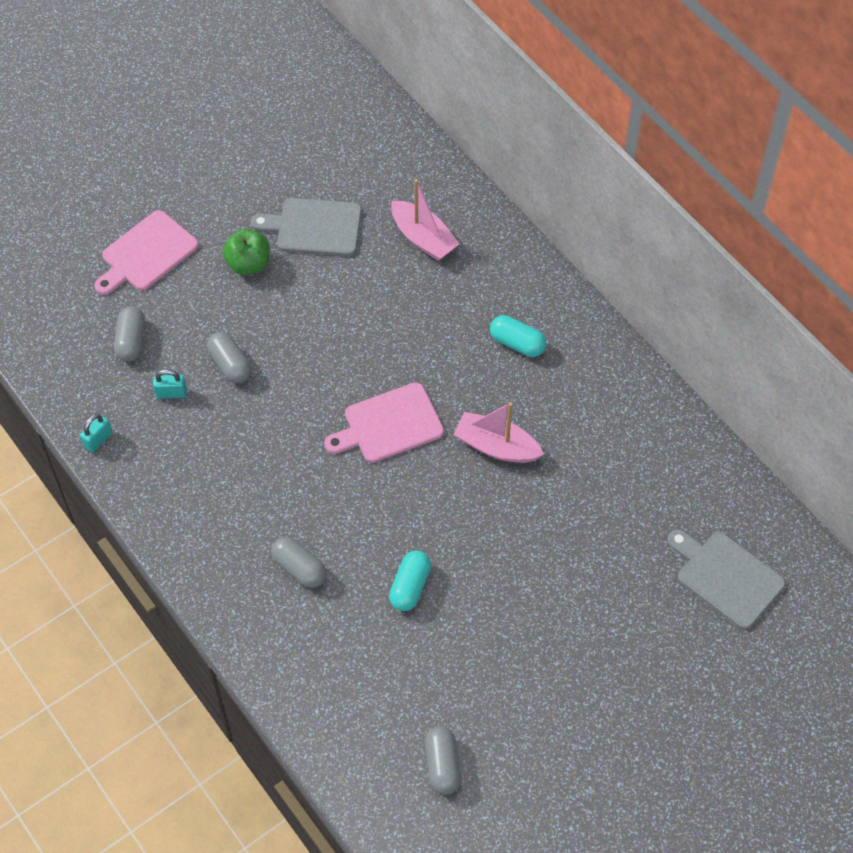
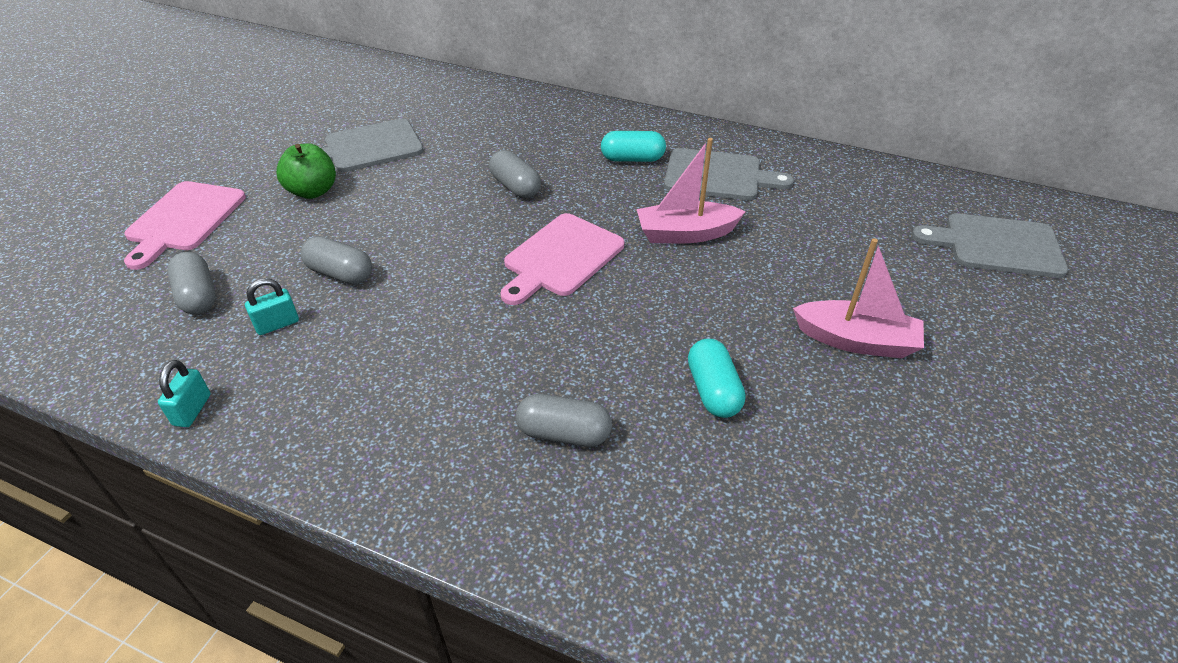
camera: 30 degrees left, 15 degrees down
(423, 238) = (483, 124): pink boat -> pink boat (856, 341)
(442, 765) = (949, 580): grey capsule -> grey capsule (515, 187)
(572, 397) = (718, 176): none -> grey cutting board

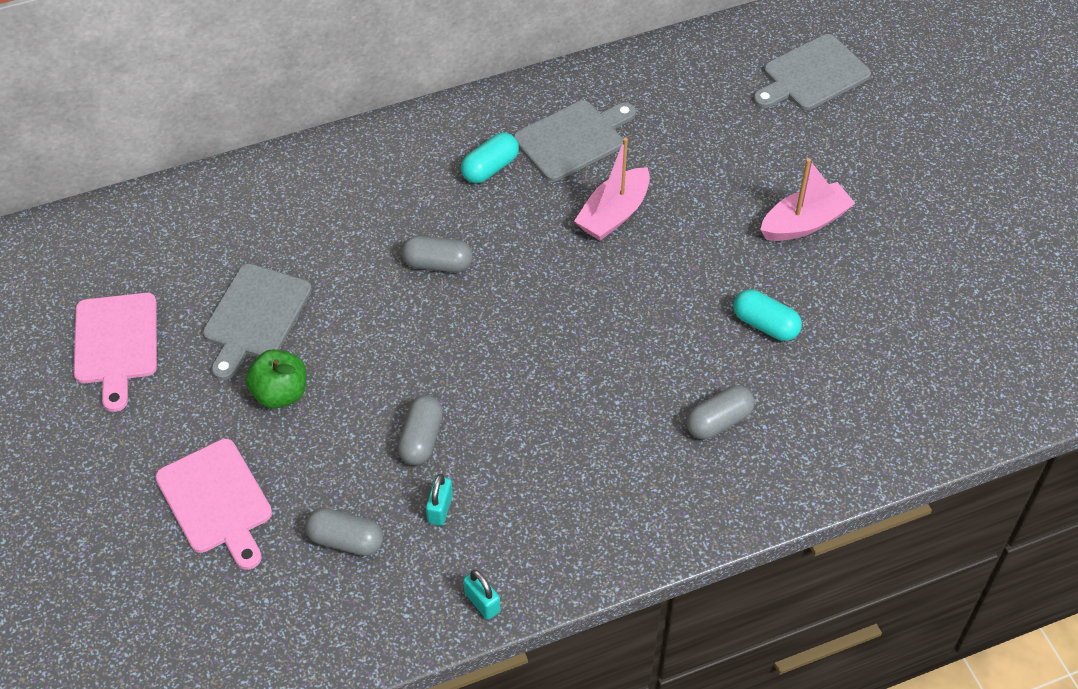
camera: 45 degrees left, 10 degrees up
(340, 273) = (421, 439): grey capsule -> grey capsule turned 60 degrees counterclockwise
(560, 258) = (556, 301): pink cutting board -> pink cutting board (116, 344)

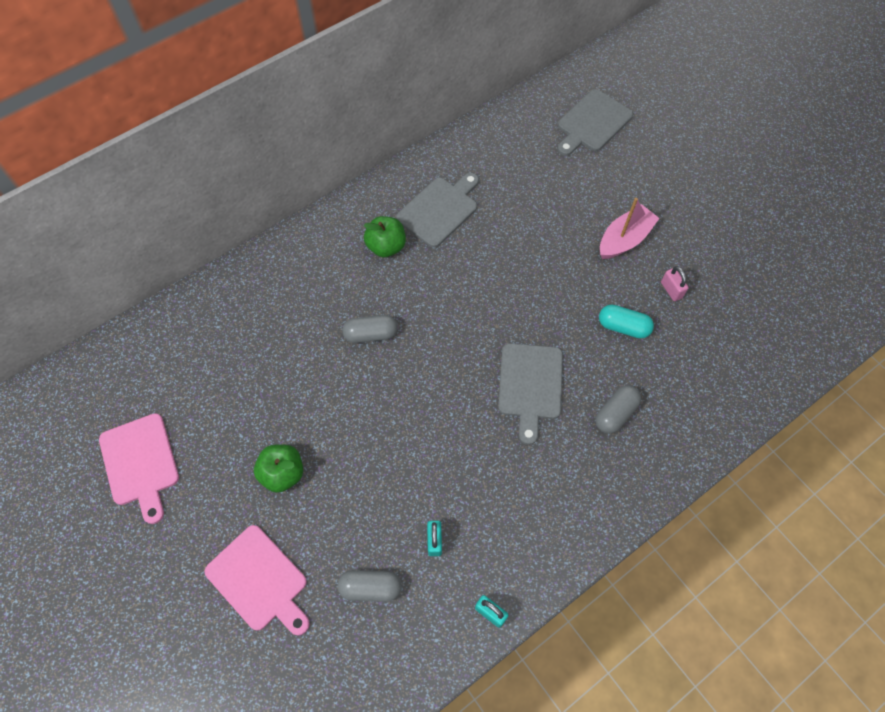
camera: 15 degrees left, 10 degrees up
(255, 317) = (244, 412): grey cutting board -> grey cutting board (530, 385)
(421, 439) = (402, 485): grey capsule -> none
(490, 168) = (386, 246): turquoise capsule -> green apple
(613, 214) = (487, 263): pink boat -> none
(845, 295) = (671, 290): none -> pink padlock

